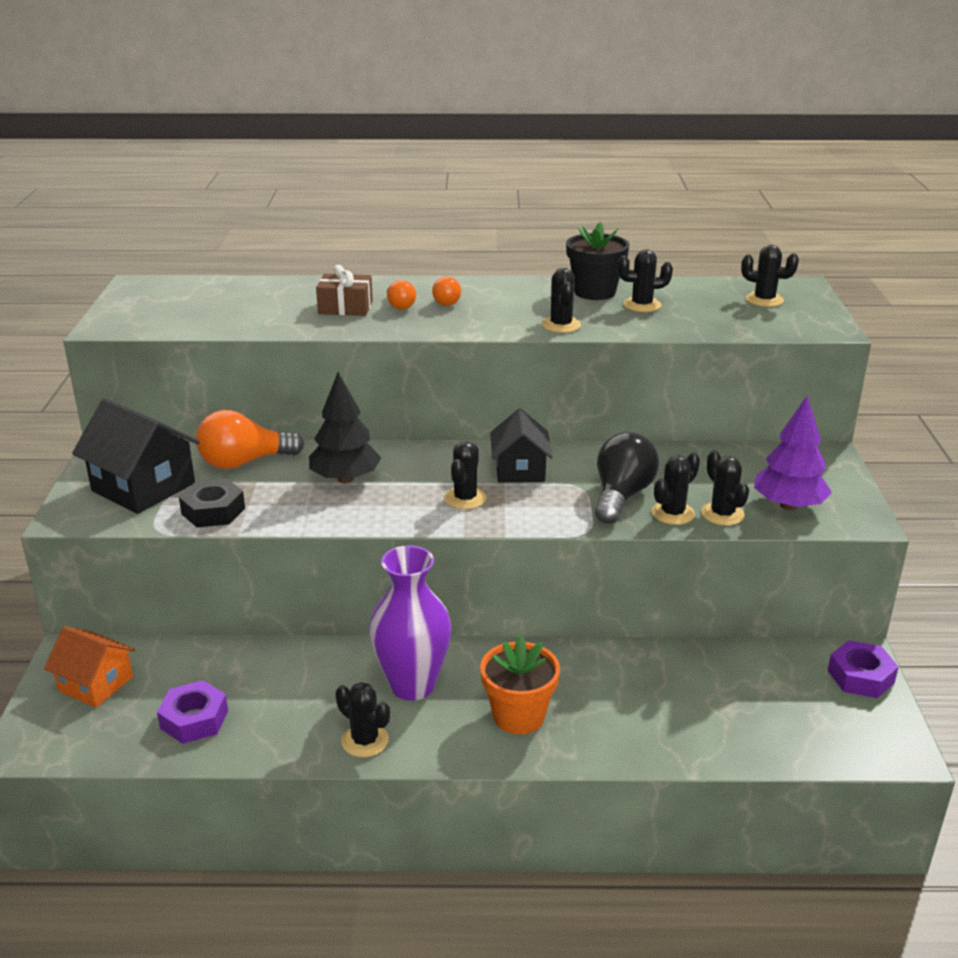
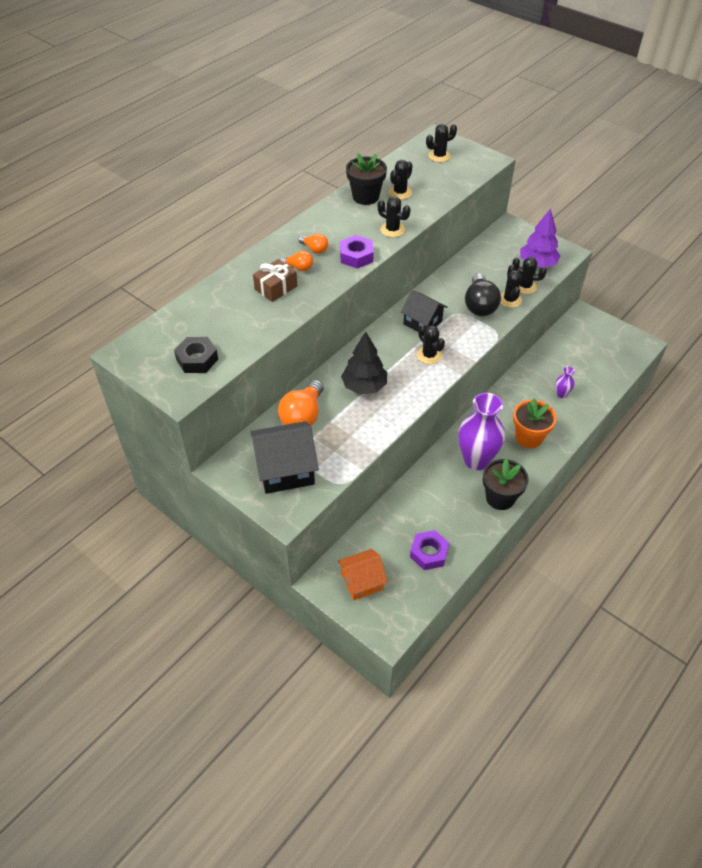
camera: 50 degrees left, 20 degrees up
(213, 511) = (344, 452): black nut -> black nut (197, 359)
(365, 741) = (500, 498): black cactus -> black flower pot
(621, 496) = (479, 305): black light bulb -> black light bulb turned 150 degrees counterclockwise
(652, 710) = (561, 394): none -> purple vase
(860, 676) = (595, 323): purple nut -> purple nut (356, 256)

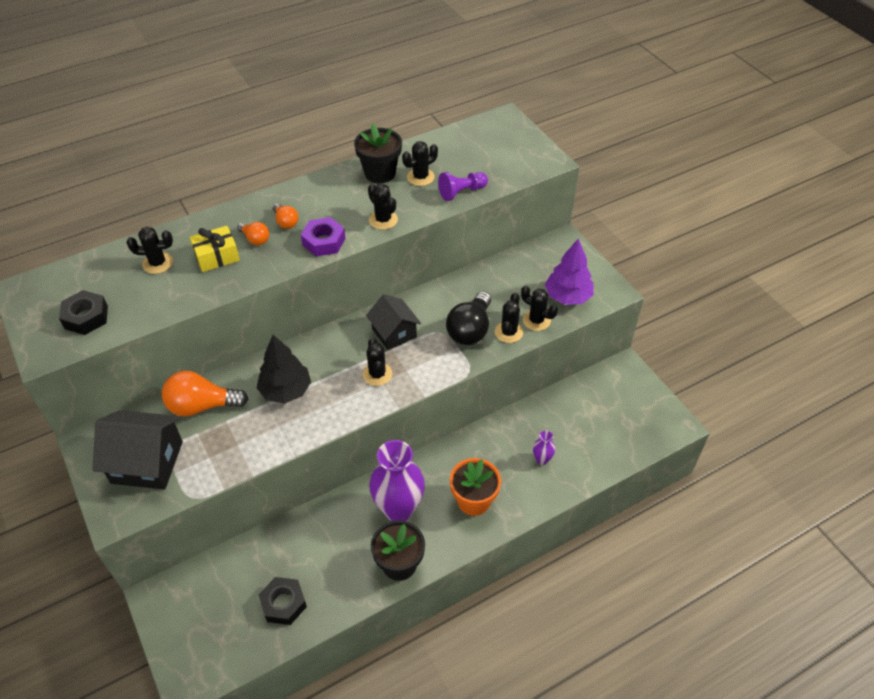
camera: 20 degrees right, 0 degrees up
(276, 288) = (217, 256): brown gift -> yellow gift
(303, 416) = (202, 406): orange light bulb -> orange light bulb turned 45 degrees clockwise
(362, 581) = (195, 611): orange house -> none
(429, 553) = (283, 603): purple nut -> black nut
(439, 156) = (492, 143): black cactus -> black cactus (157, 263)
(440, 196) = (461, 192): none -> purple pawn

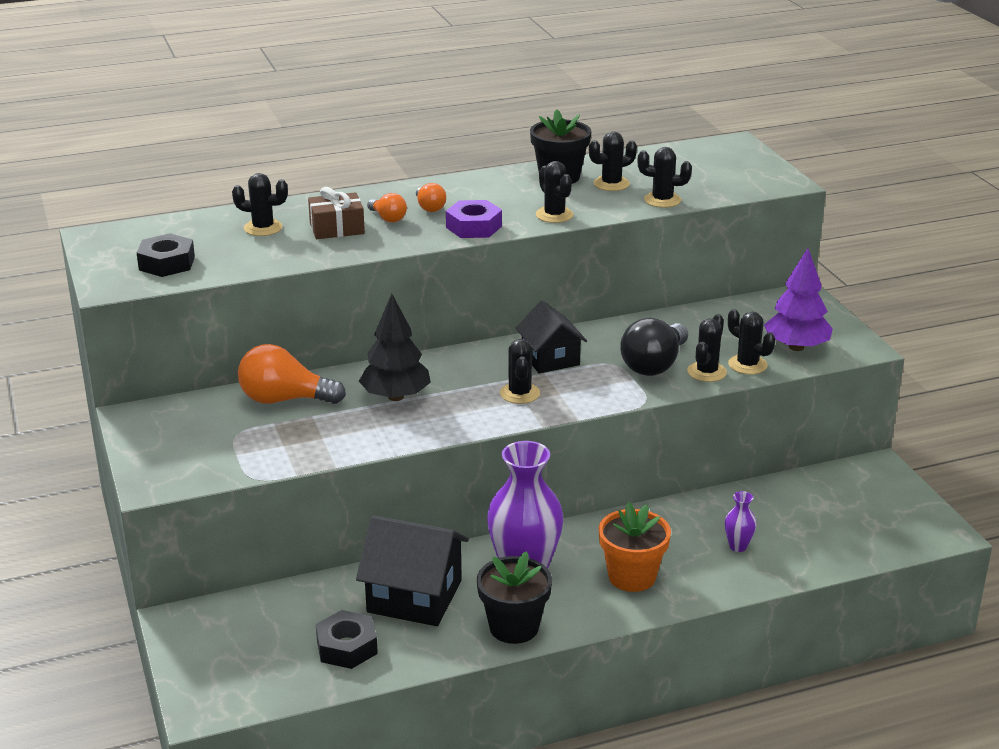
camera: 10 degrees right, 20 degrees down
(147, 462) = (204, 442): black house -> black house (414, 596)
(217, 256) = (337, 228): yellow gift -> brown gift
(461, 192) = (662, 200): purple pawn -> black cactus

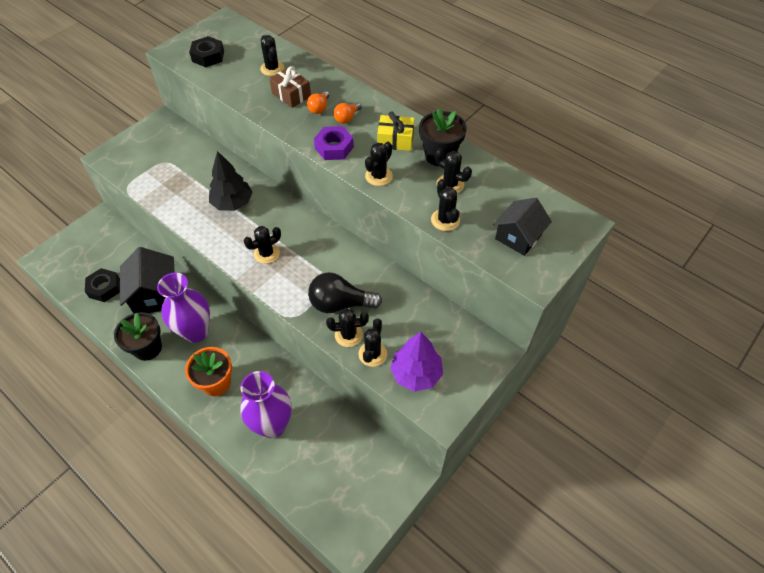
camera: 60 degrees right, 25 degrees up
(284, 400) = (205, 163): orange light bulb -> none
(505, 192) = (395, 140): none -> yellow gift
(550, 359) = (315, 250): black house -> black house (518, 237)
(738, 546) = (272, 425): purple vase -> purple vase, size x2.31

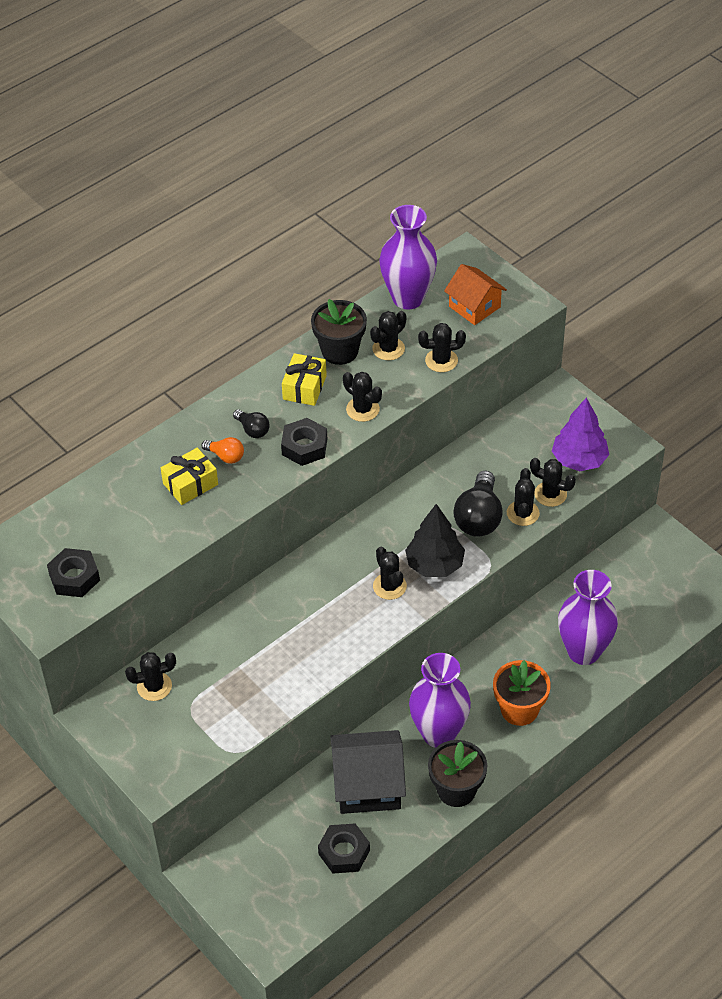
camera: 80 degrees left, 5 degrees down
(232, 203) = (293, 622): black tree -> black tree (434, 564)
(272, 68) = (126, 503): black cactus -> black cactus (154, 686)
(291, 95) = (190, 484): brown gift -> yellow gift
(334, 147) = (304, 446): purple nut -> black nut
(347, 118) = (252, 430): orange light bulb -> black light bulb
(513, 190) = (408, 298): none -> purple vase
(518, 237) = (474, 307): black house -> orange house

